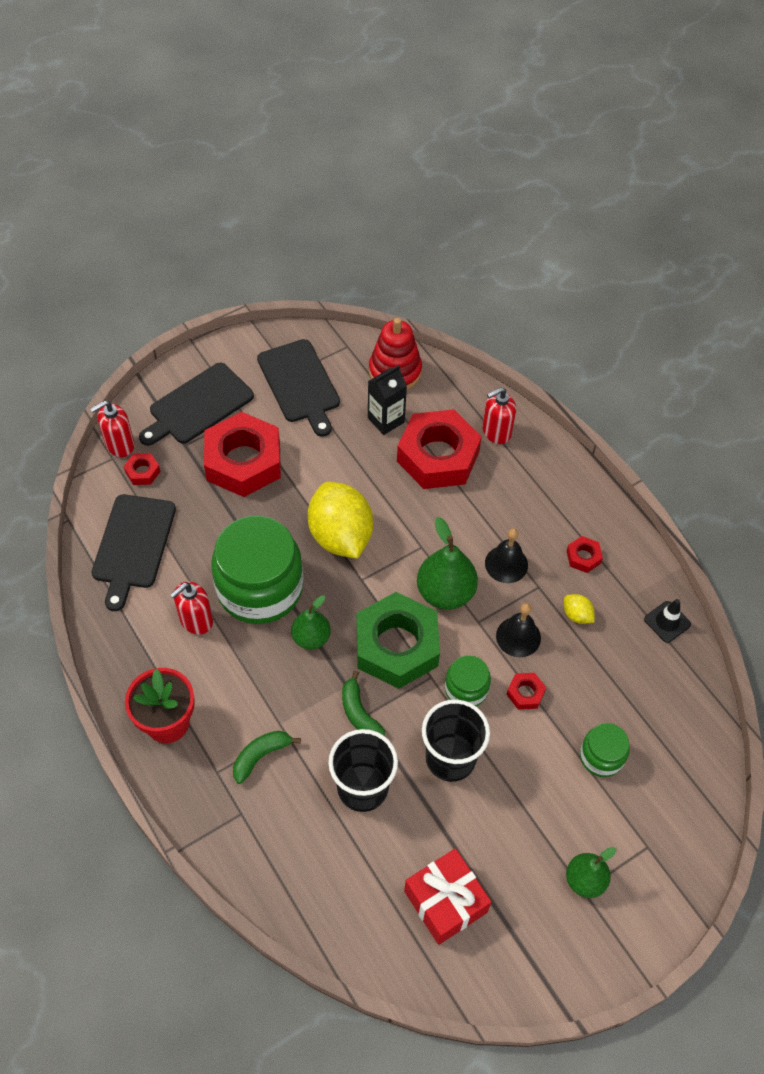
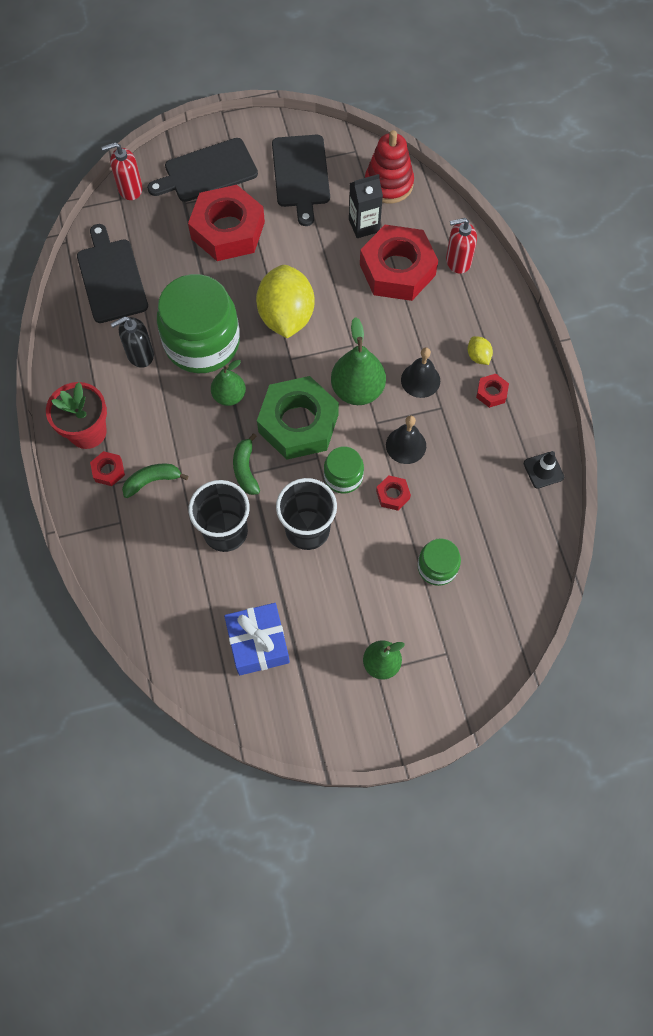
camera: 20 degrees right, 10 degrees up
(133, 545) = (111, 278): black cutting board -> black cutting board turned 135 degrees clockwise
(142, 472) = (140, 217): red nut -> red nut (108, 471)
(196, 620) = (140, 354): red soap dispenser -> black soap dispenser
(445, 901) = (258, 643): red gift -> blue gift
(577, 615) = (465, 441): yellow lemon -> yellow lemon (478, 356)

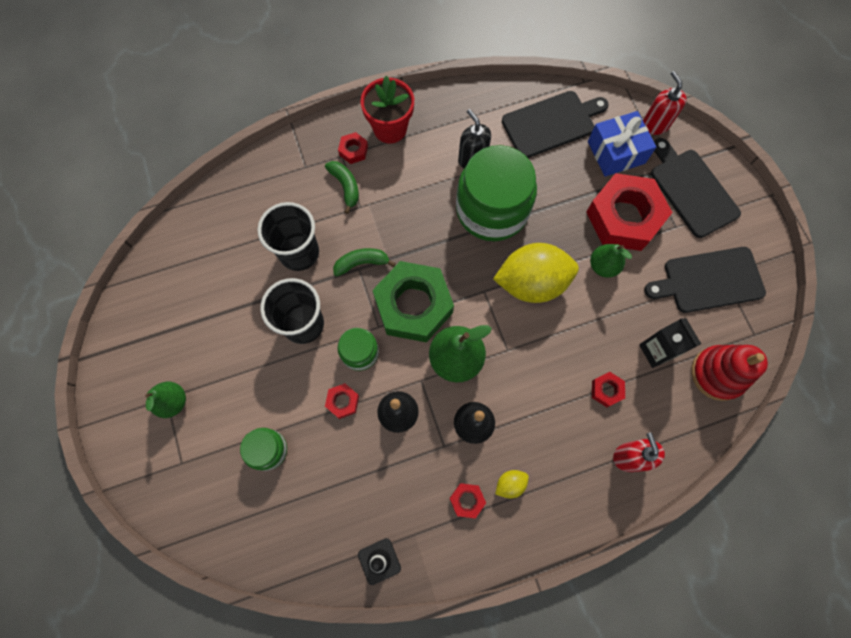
camera: 85 degrees right, 5 degrees up
(229, 396) = (437, 240): green pear -> green pear (603, 266)
(258, 643) = (194, 292): blue gift -> blue gift (616, 152)
(397, 270) = (606, 390): red nut -> red nut, size x0.41

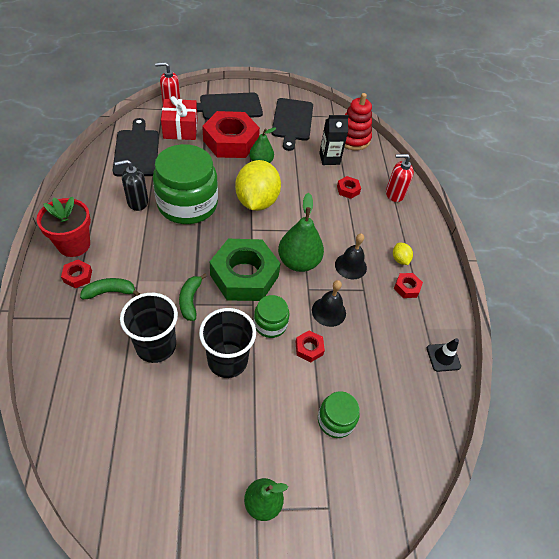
camera: 80 degrees left, 20 degrees down
(616, 152) = (180, 128): blue gift -> red gift

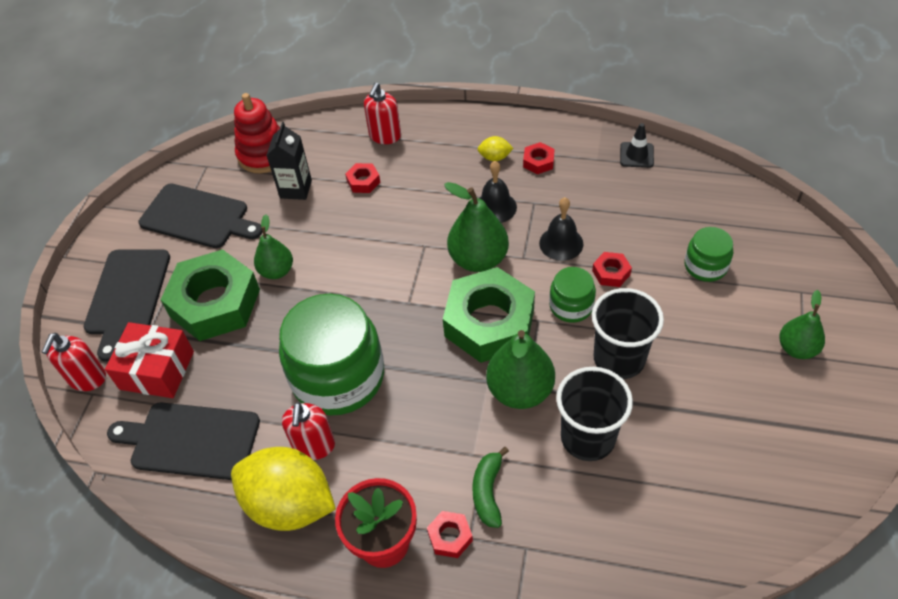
camera: 65 degrees left, 0 degrees up
(137, 202) = (314, 446): black soap dispenser -> red soap dispenser
(190, 300) = (520, 390): green banana -> green pear
(231, 141) = (215, 303): red nut -> green nut
(257, 201) = (356, 288): yellow lemon -> yellow lemon (290, 504)

